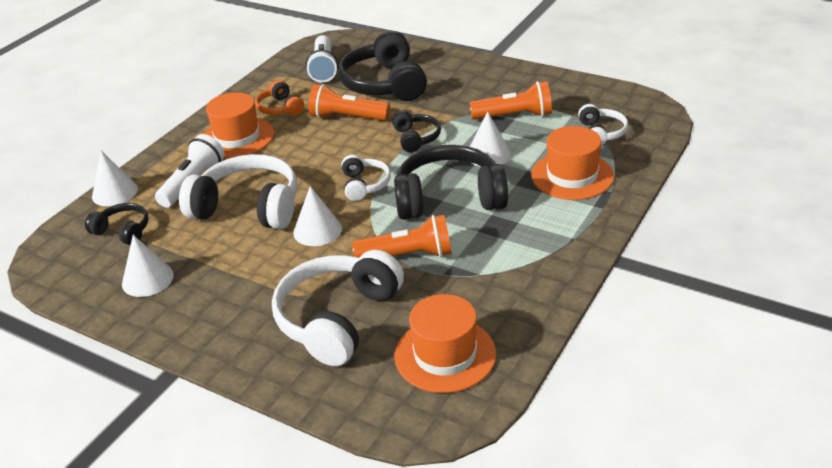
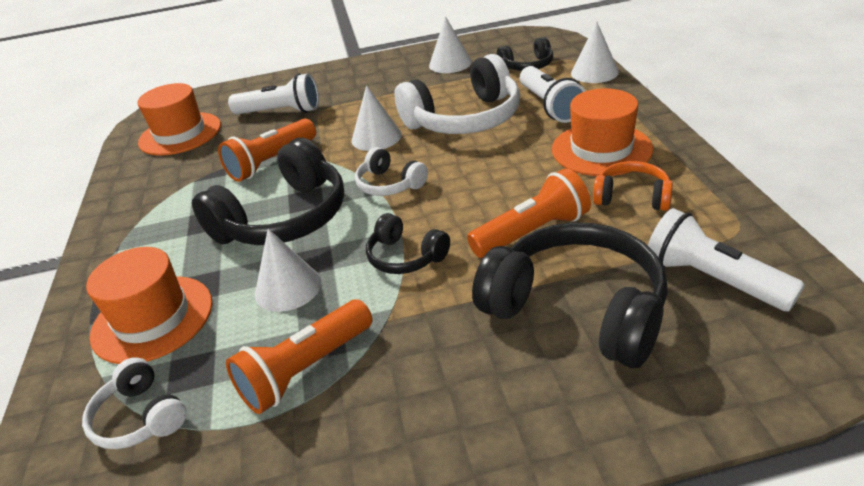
camera: 140 degrees right, 0 degrees up
(338, 319) = (281, 112): white headphones -> white flashlight

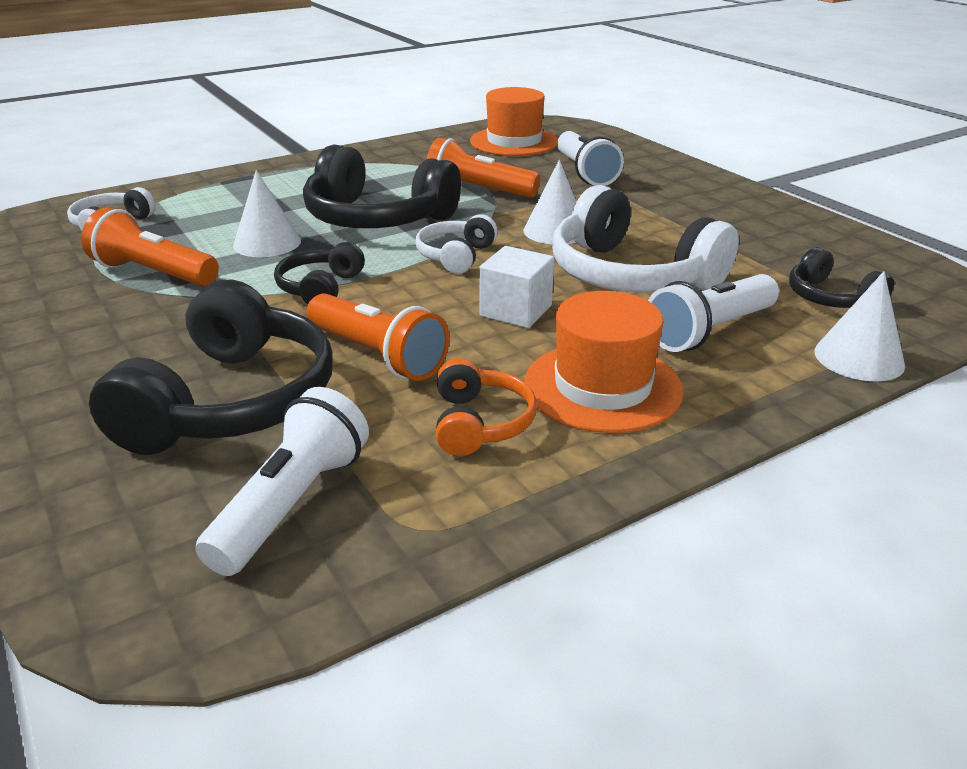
camera: 65 degrees right, 5 degrees down
(152, 319) = (225, 201): orange hat -> none
(450, 63) = (786, 241): white cone -> none
(492, 168) = (516, 311): none -> white cube

